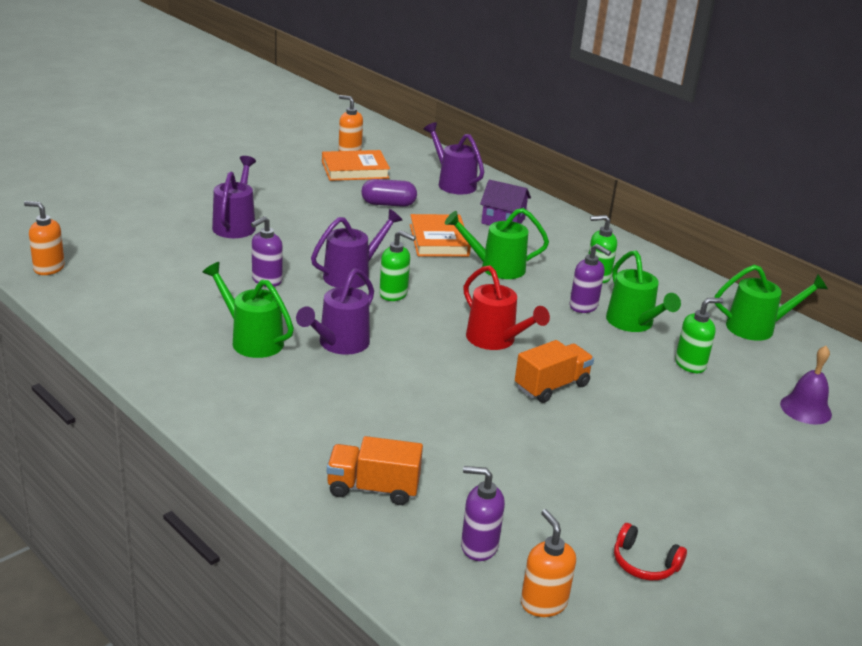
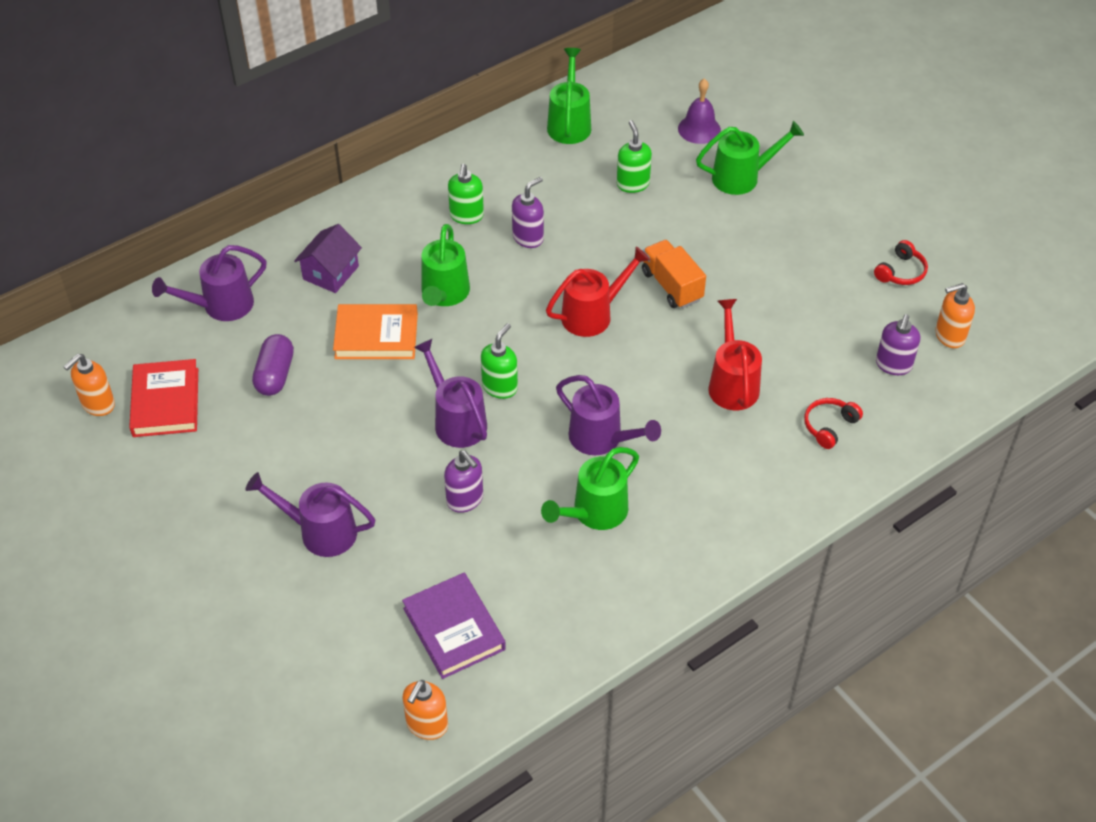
camera: 80 degrees left, 20 degrees up
(136, 277) = (454, 629): none -> purple book
(355, 170) = (165, 402): orange book -> red book
(373, 488) = (829, 426): orange truck -> red headphones
(424, 422) = (732, 383): none -> red watering can
(633, 324) = (562, 207): green watering can -> green watering can (742, 177)

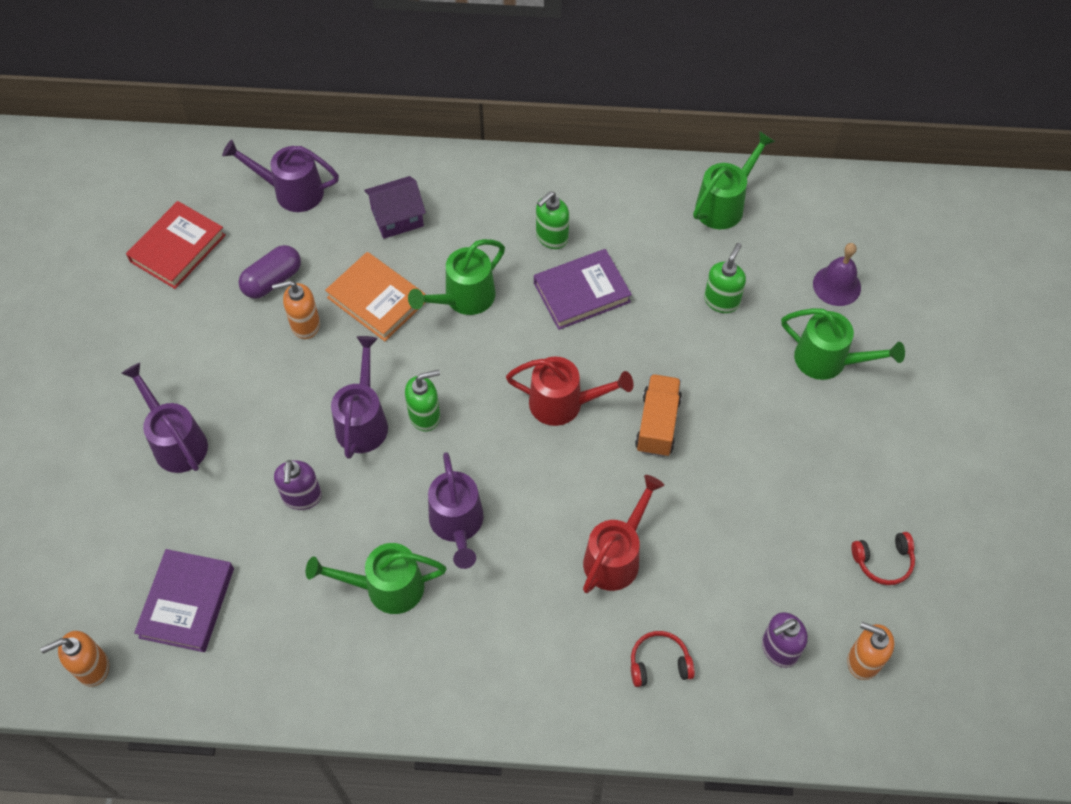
camera: 40 degrees right, 10 degrees up
(98, 404) = (133, 217): orange soap dispenser -> orange soap dispenser (305, 325)
(528, 238) = (581, 292): purple soap dispenser -> purple book

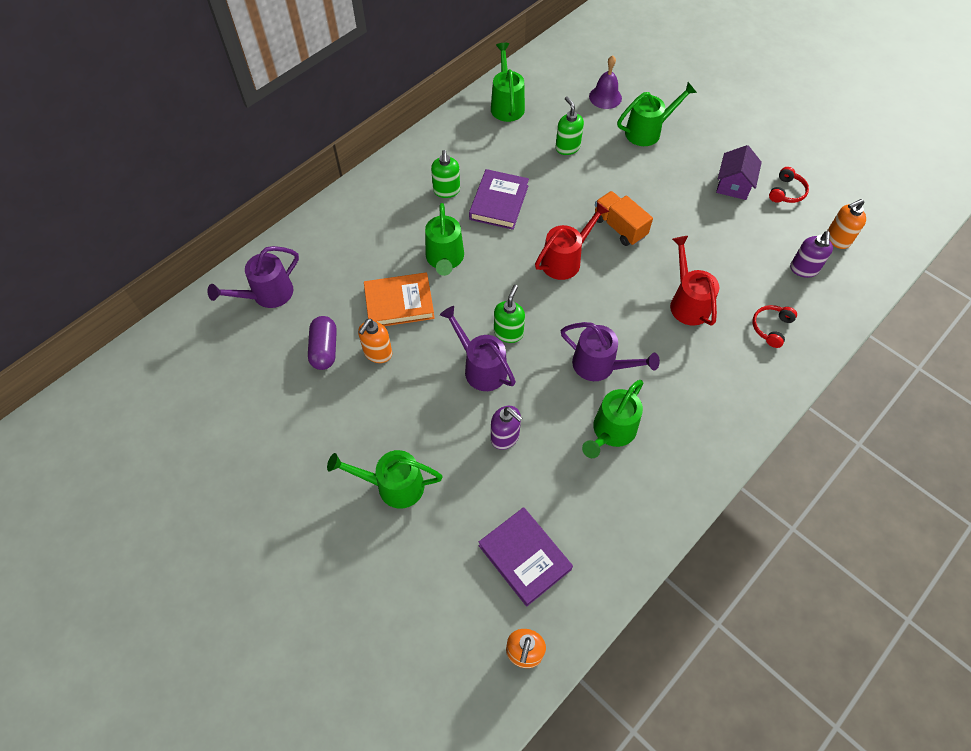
camera: 50 degrees left, 0 degrees up
(176, 441) = (392, 486): purple watering can -> green watering can
(177, 248) = (238, 387): red book -> none
(397, 217) = (350, 253): purple house -> purple house (733, 185)

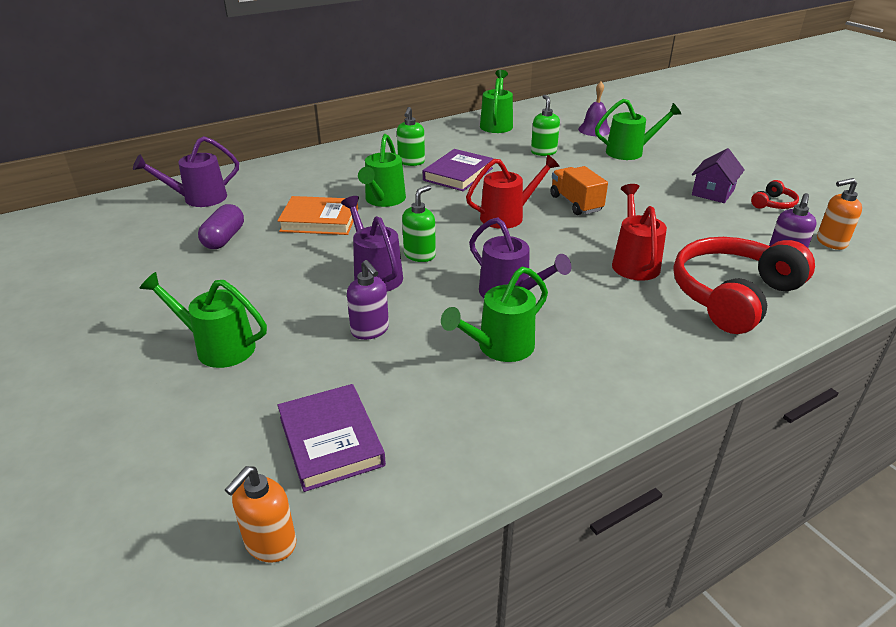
camera: 15 degrees right, 25 degrees down
(377, 353) = (274, 249): orange soap dispenser -> none
(771, 328) = (733, 295): red headphones -> red headphones, size x2.40

